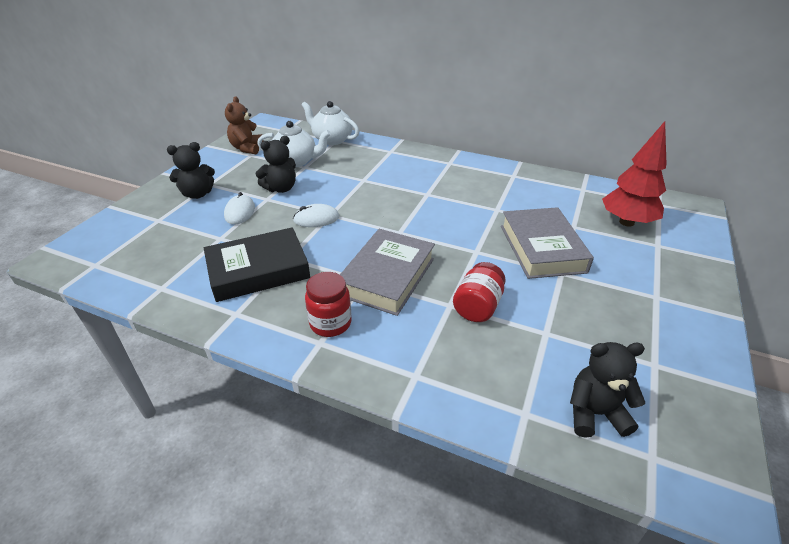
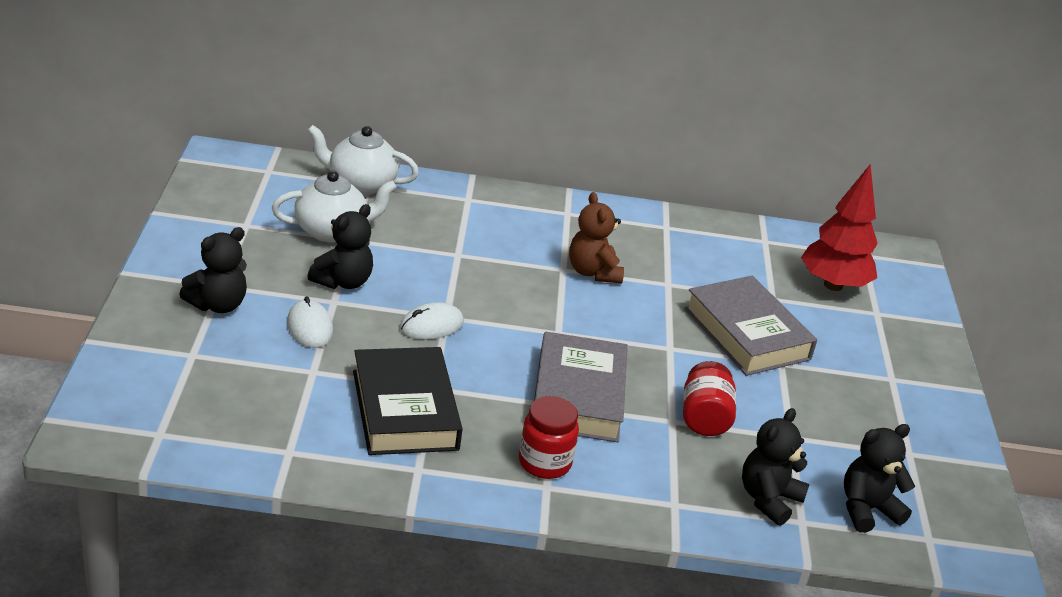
camera: 25 degrees left, 5 degrees down
(247, 148) = (230, 212): brown teddy bear -> brown teddy bear (593, 272)
(258, 270) = (405, 410): black book -> black book turned 60 degrees counterclockwise
(502, 386) = (768, 499): none -> black teddy bear

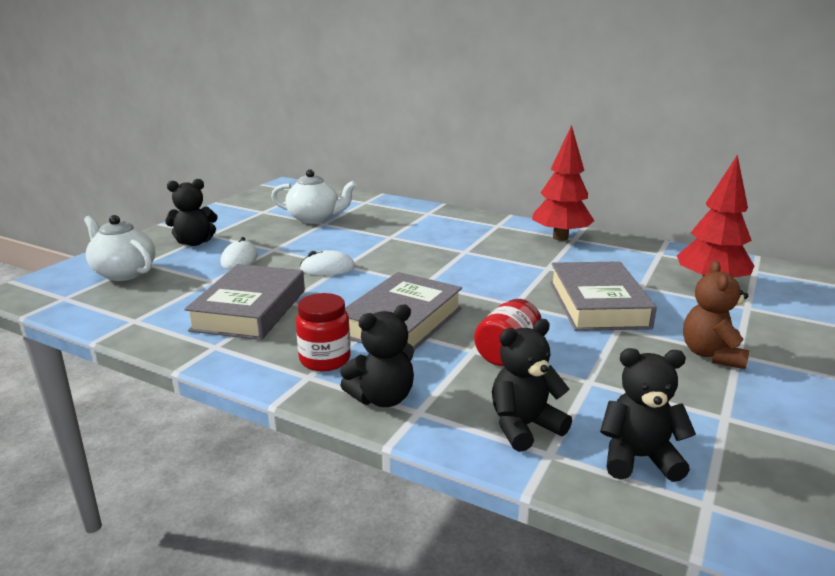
camera: 30 degrees right, 10 degrees down
(343, 282) = (291, 241): black teddy bear -> black teddy bear (382, 398)
(361, 184) = (360, 201): white teapot -> white teapot (124, 273)
(405, 410) = (250, 310): black book -> grey book
(593, 272) = (488, 255): brown teddy bear -> brown teddy bear (711, 355)
(651, 227) = (560, 238): none -> red tree

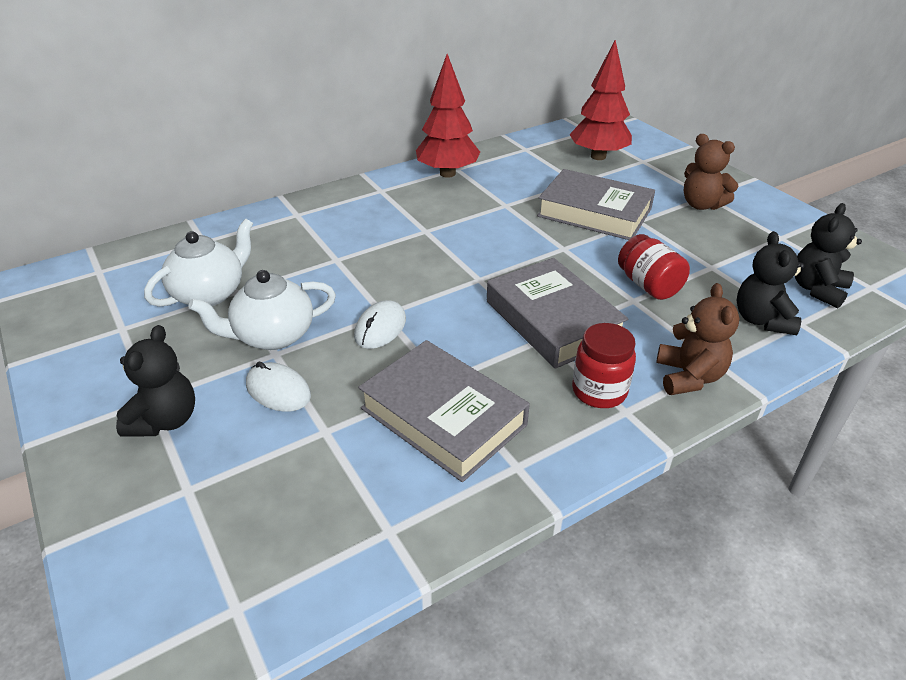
camera: 60 degrees left, 15 degrees up
(124, 273) = (204, 519): white teapot -> white teapot (273, 336)
(382, 398) = (689, 377): black teddy bear -> brown teddy bear

